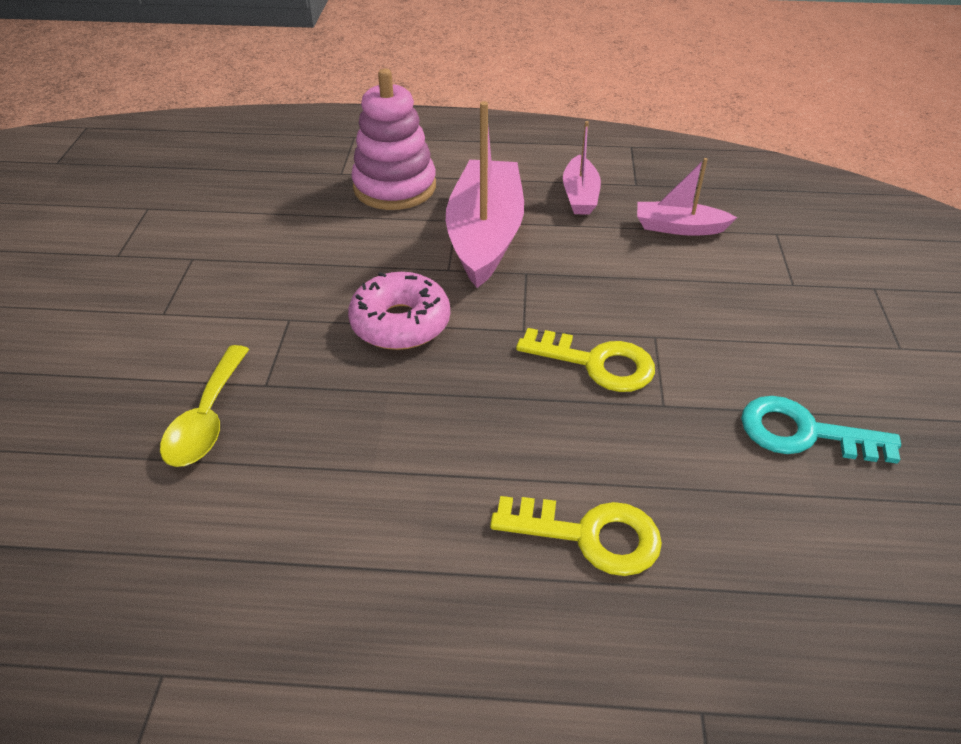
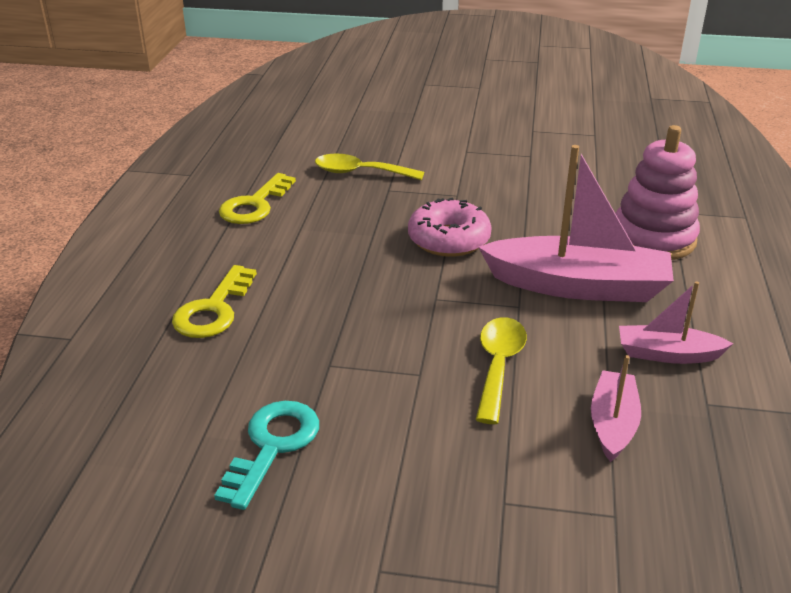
camera: 95 degrees right, 10 degrees down
(597, 363) = (387, 333): yellow key -> yellow key (255, 205)
(625, 286) = (498, 365): none -> yellow spoon

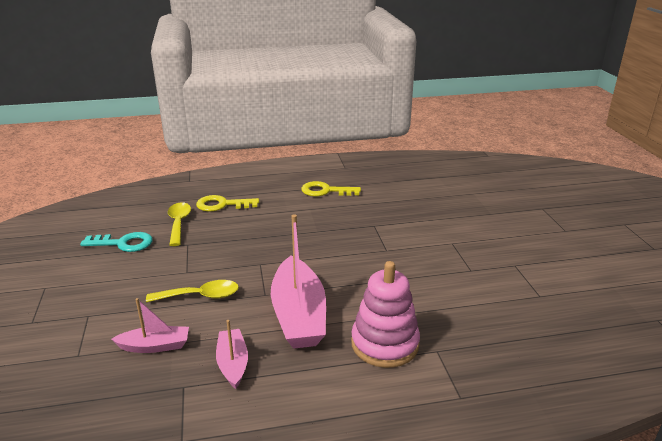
camera: 70 degrees right, 5 degrees down
(360, 173) = (387, 212): yellow spoon -> yellow spoon (179, 223)
(449, 240) = (327, 257): pink donut -> none

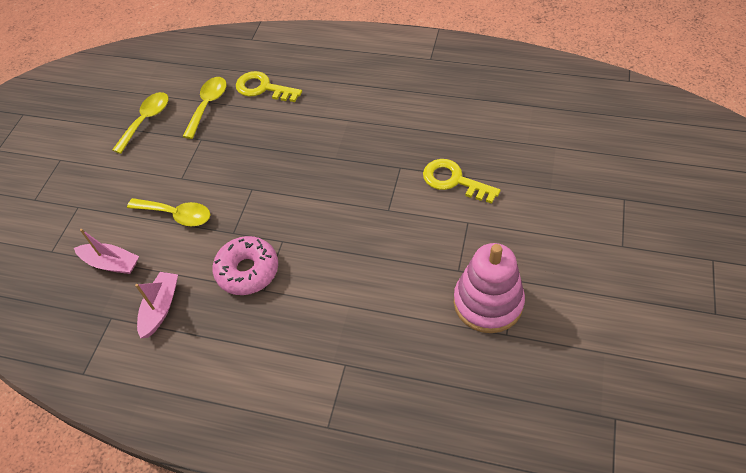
camera: 30 degrees right, 25 degrees up
(123, 243) = (146, 120): turquoise key -> yellow spoon
(299, 315) = (247, 271): pink boat -> pink donut
(325, 191) = (382, 95): yellow key -> yellow key (454, 181)
(385, 344) = (302, 337): pink stacking toy -> pink stacking toy (488, 302)

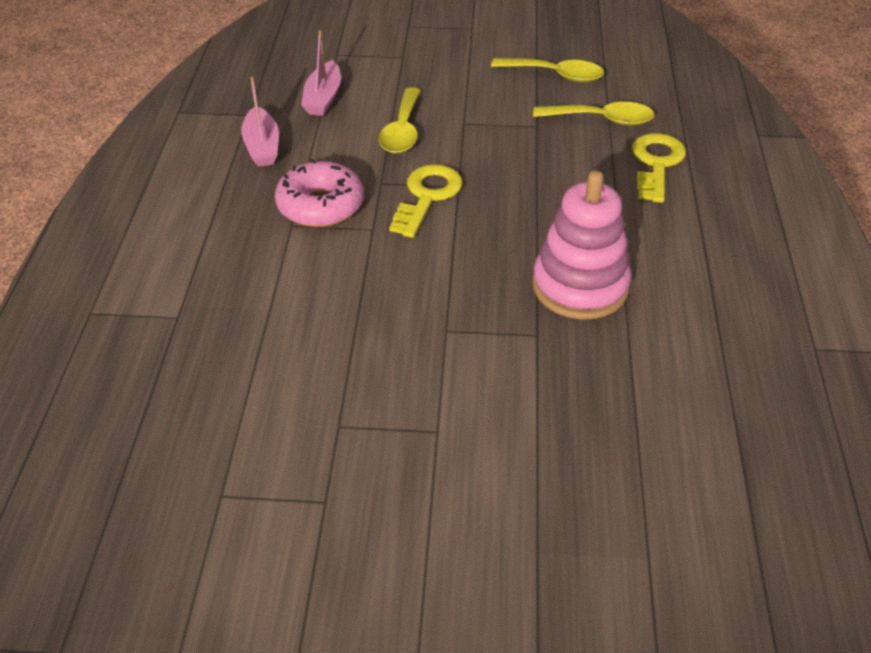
camera: 75 degrees right, 10 degrees down
(160, 308) = (262, 146): pink boat -> pink boat turned 75 degrees clockwise
(454, 181) = (523, 405): yellow key -> yellow key (427, 196)
(488, 302) = (279, 467): pink stacking toy -> pink stacking toy (580, 286)

